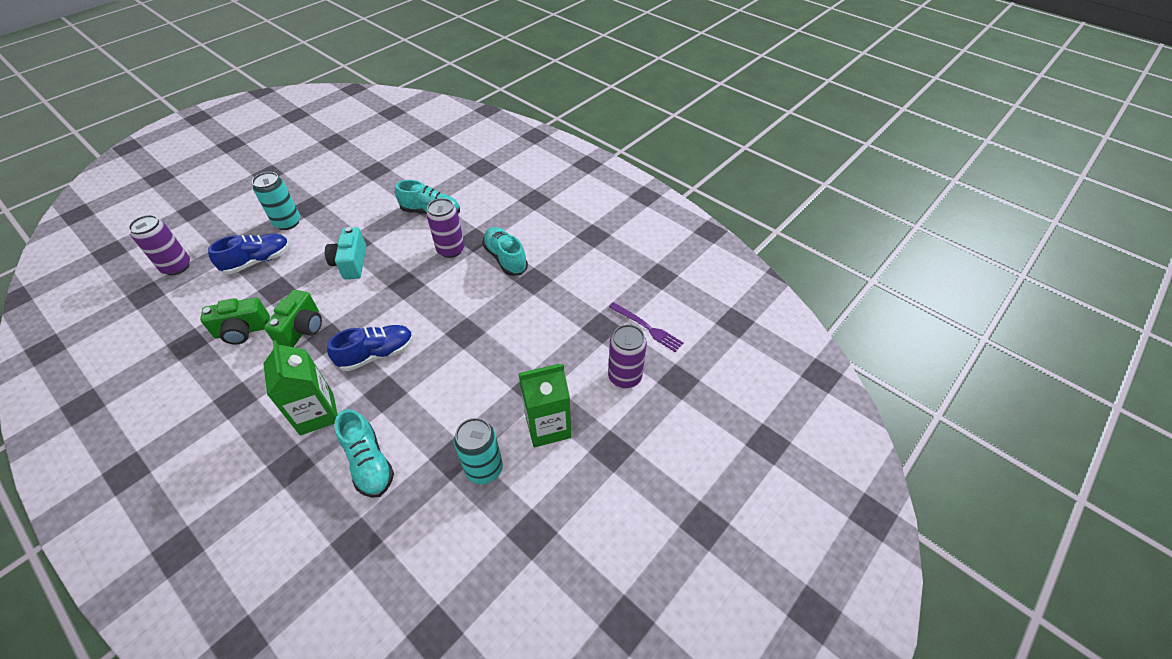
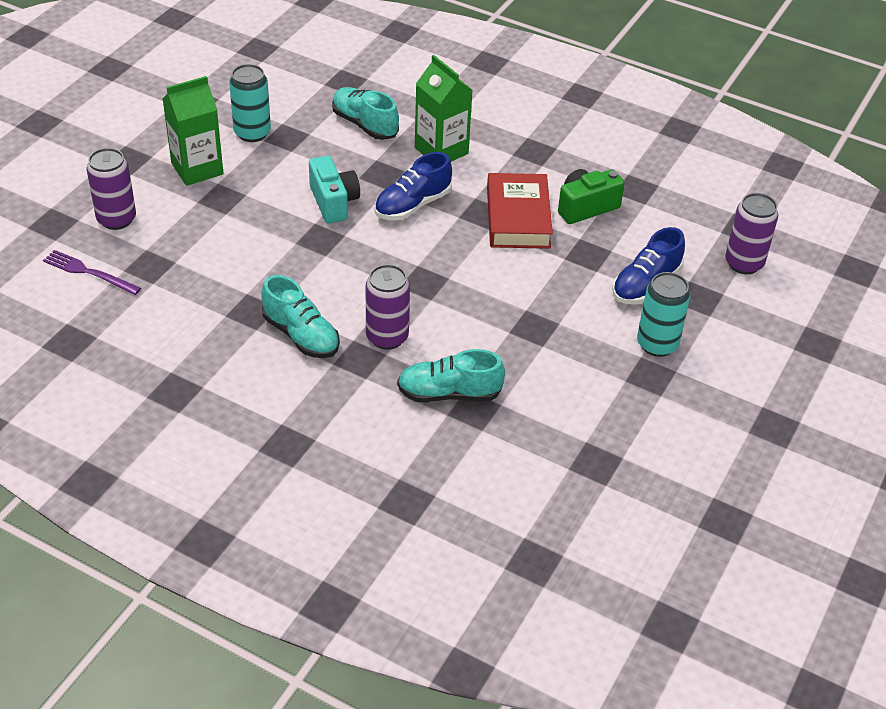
camera: 165 degrees right, 5 degrees down
(302, 329) = (518, 217): green camera -> red book
(351, 263) = (517, 299): turquoise camera -> turquoise camera (333, 202)

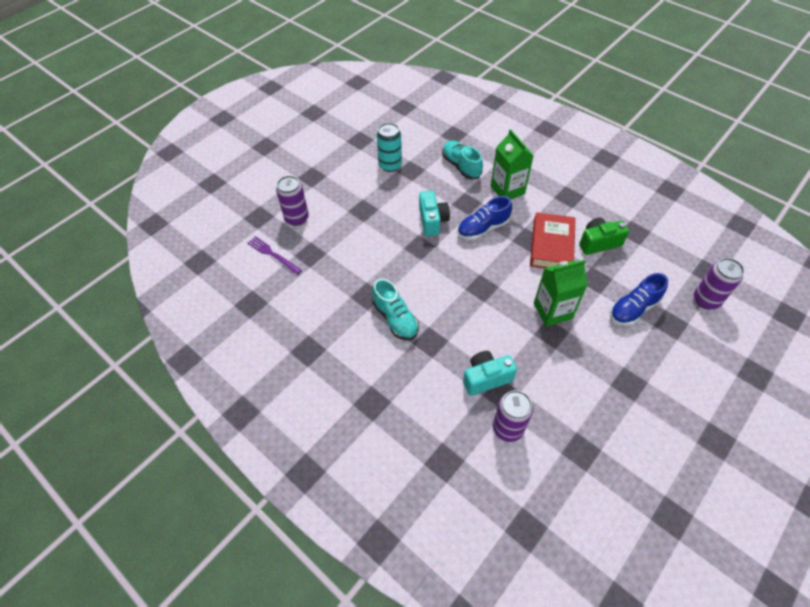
camera: 15 degrees right, 10 degrees up
(197, 169) = (352, 187): green carton -> green carton (552, 311)
(387, 337) = (451, 327): purple can -> purple can (508, 428)
(449, 393) = (486, 378): turquoise shoe -> turquoise camera
(657, 344) = (636, 358): turquoise can -> none

